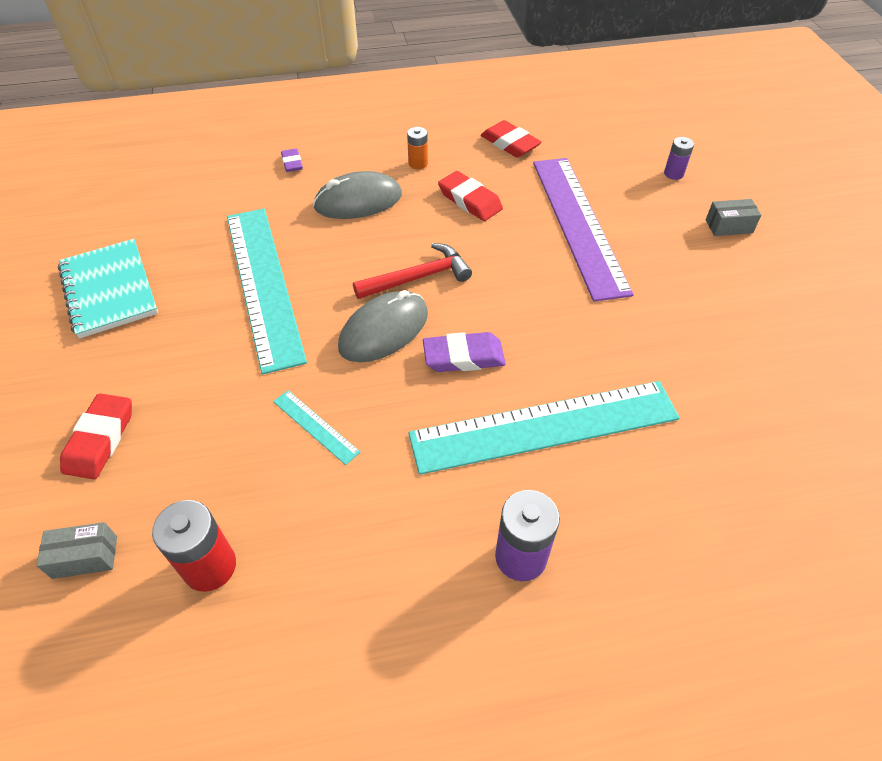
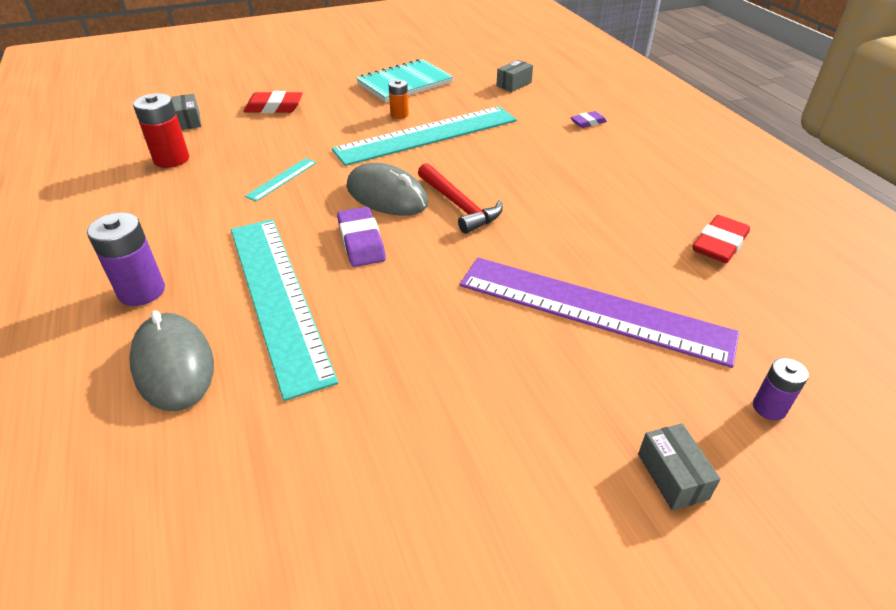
camera: 80 degrees right, 10 degrees down
(173, 196) = (514, 84): none -> grey box
(358, 201) = (553, 161): grey mouse -> grey mouse (173, 365)
(418, 163) = (634, 186): orange battery -> orange battery (399, 115)
(470, 200) = (591, 224): red eraser -> none
(578, 224) = (593, 308): purple ruler -> purple ruler turned 45 degrees clockwise

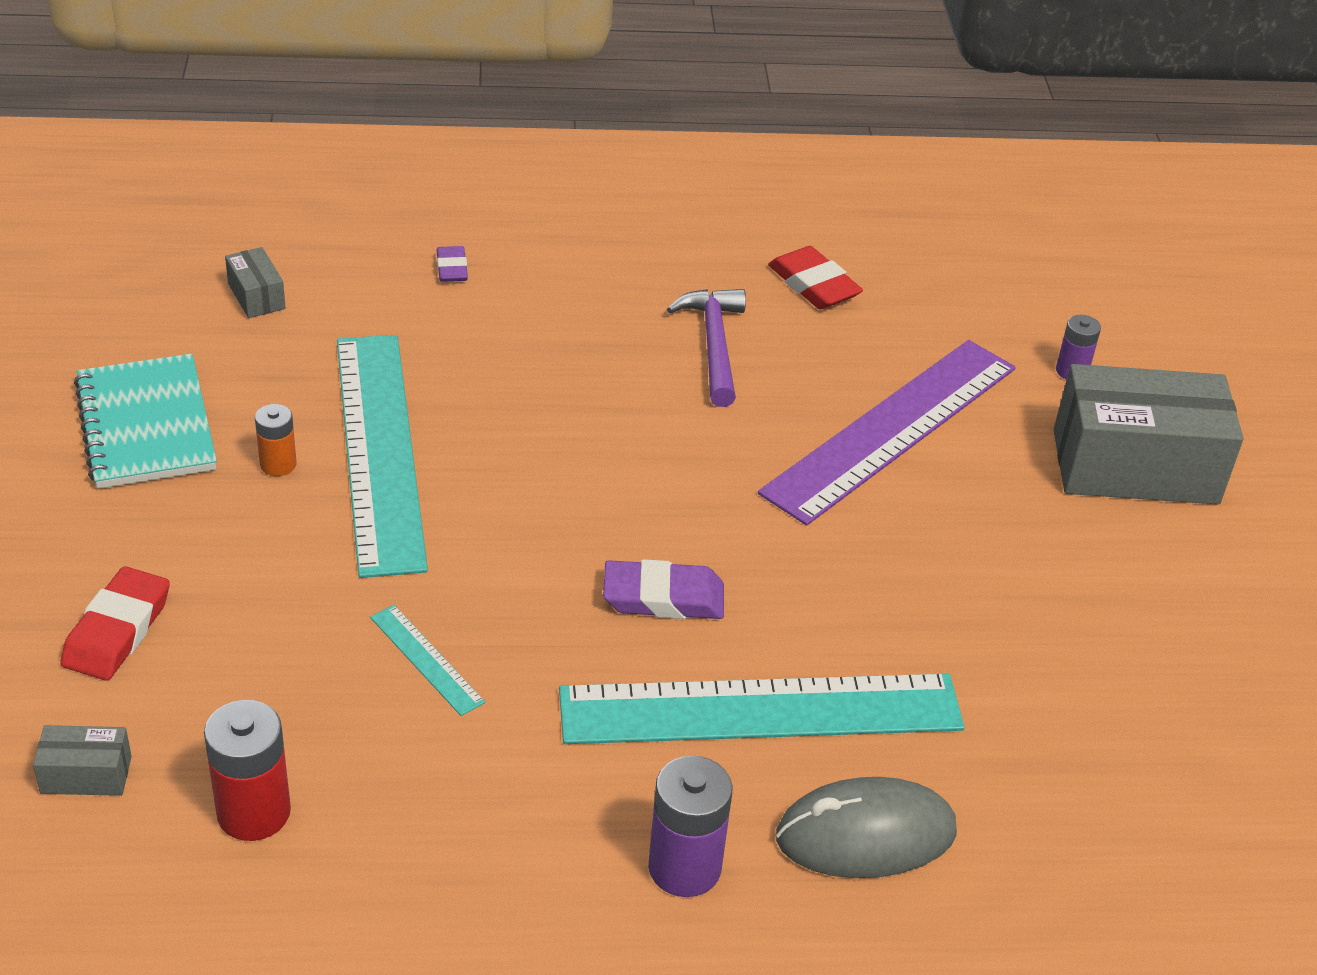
camera: 75 degrees left, 0 degrees up
(387, 196) = (551, 543): grey mouse -> none
(459, 205) = (618, 474): red hammer -> none
(609, 216) = (714, 345): none -> purple hammer
(672, 476) = (1135, 466): grey box -> grey box, size x2.35

